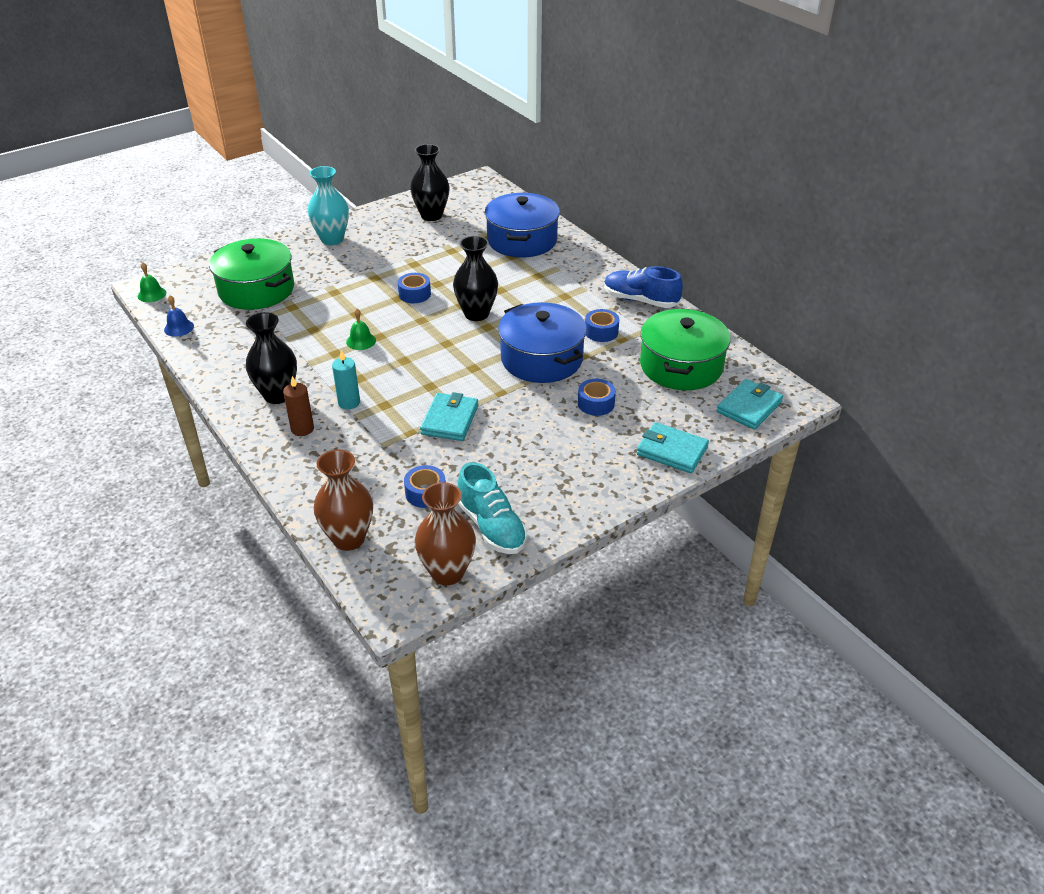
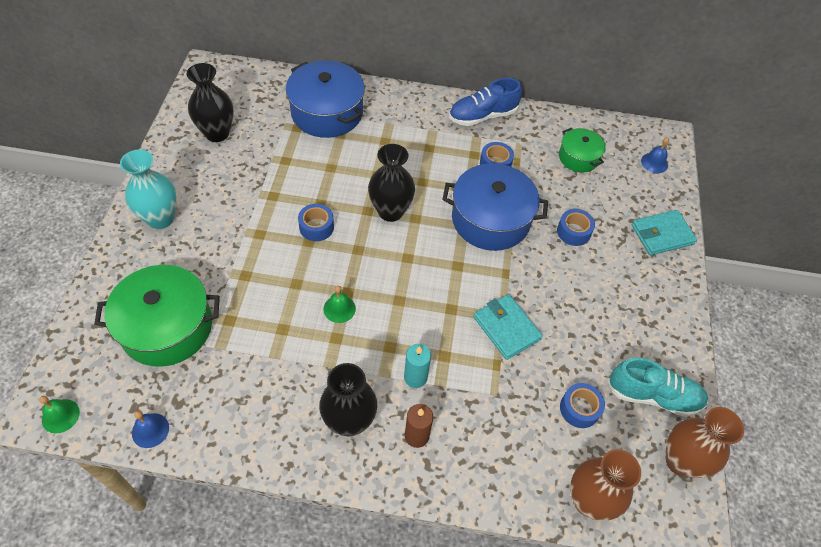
camera: 50 degrees left, 15 degrees up
(681, 366) = (578, 157): green pot -> green pot, size x0.56
(749, 407) = (654, 163): turquoise wallet -> blue bell

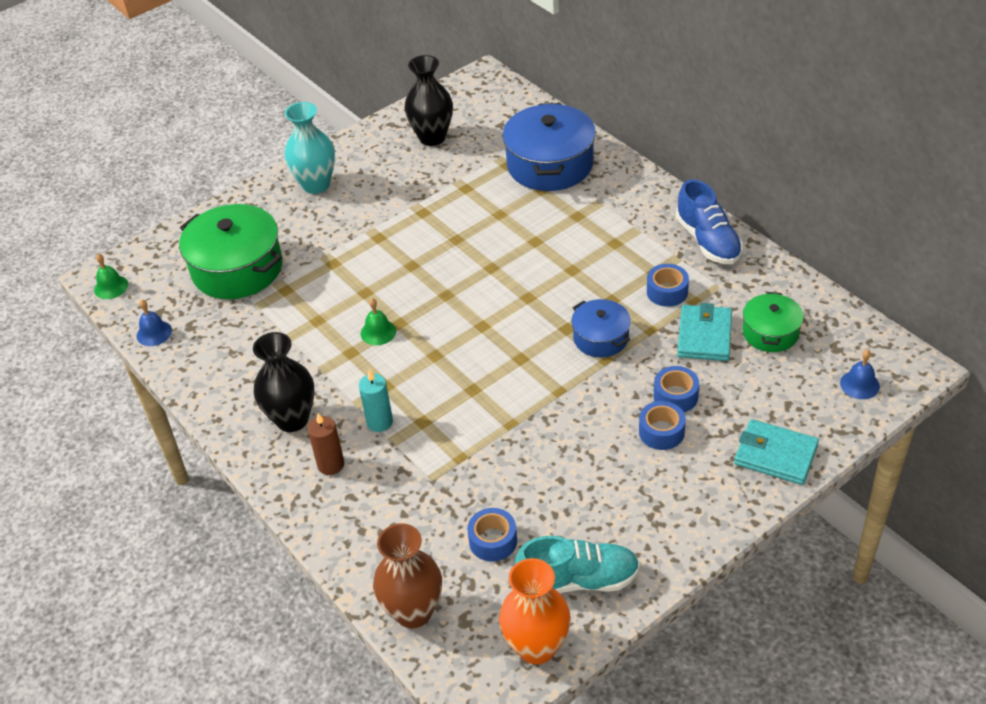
camera: 50 degrees right, 10 degrees down
(316, 227) = (431, 257): blue tape -> blue tape (661, 432)
(390, 211) = (511, 279): black vase -> none
(482, 116) = (708, 241): blue shoe -> blue shoe turned 135 degrees counterclockwise
(490, 219) = (600, 338): blue pot -> blue pot, size x0.56
(506, 328) = (504, 435): turquoise wallet -> turquoise wallet (704, 336)
(653, 396) = (578, 580): turquoise shoe -> turquoise shoe turned 60 degrees counterclockwise
(680, 461) = (536, 647): brown vase -> orange vase

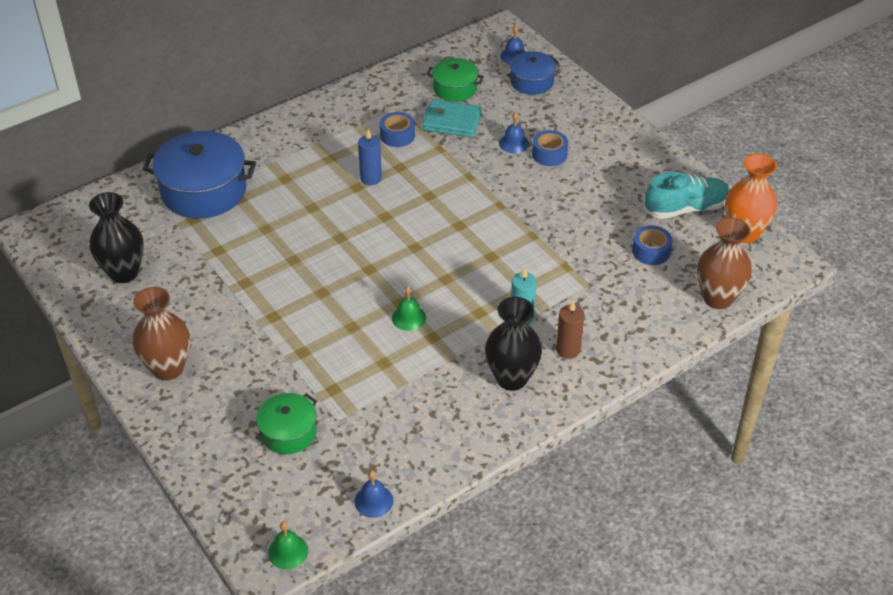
camera: 90 degrees left, 0 degrees up
(237, 268) = (288, 432): green pot -> green pot, size x0.56
(316, 185) = (168, 368): turquoise vase -> brown vase
(578, 580) = (686, 208): turquoise shoe -> turquoise shoe turned 75 degrees clockwise
(588, 279) = (371, 178): none -> blue candle
(600, 338) = (443, 177): blue pot -> blue pot (532, 82)
(675, 396) = (514, 143): blue tape -> blue bell
(708, 241) = (342, 107): blue shoe -> none
(775, 455) = (576, 102): turquoise wallet -> none

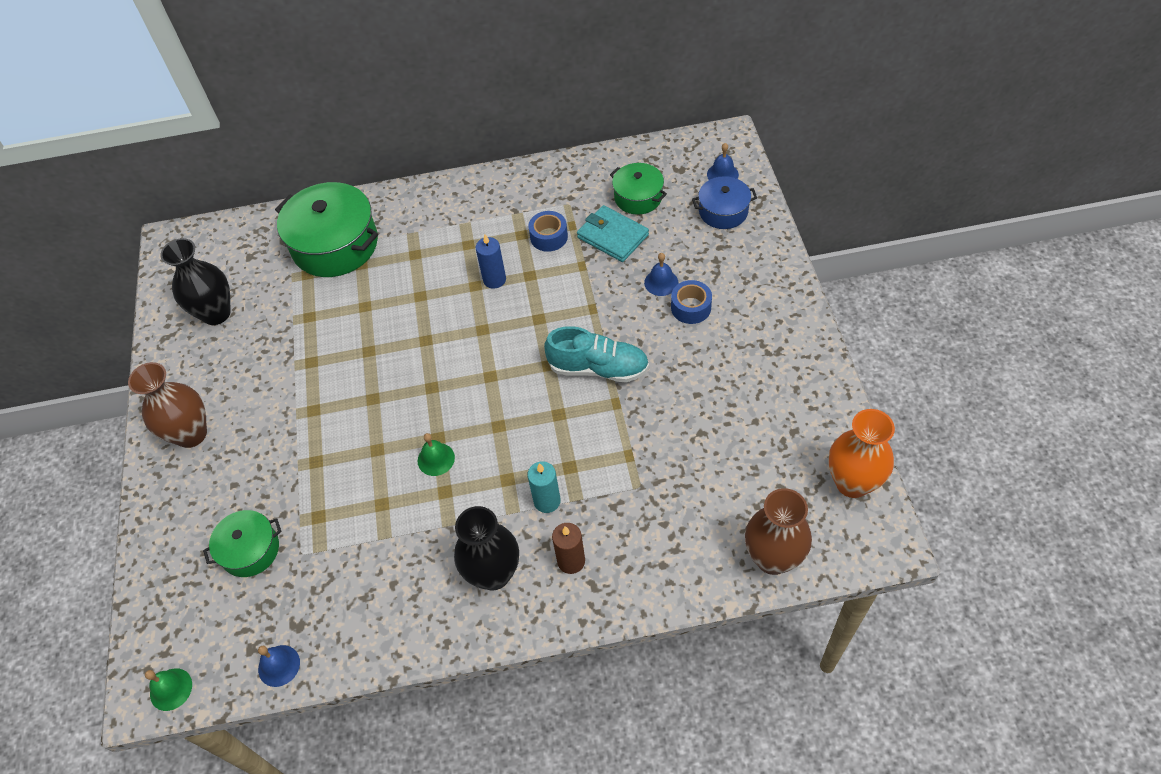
camera: 30 degrees right, 10 degrees up
(204, 190) = (335, 244): blue pot -> green pot
(651, 251) = (731, 468): blue tape -> none
(686, 208) = (803, 426): turquoise shoe -> turquoise shoe (598, 368)

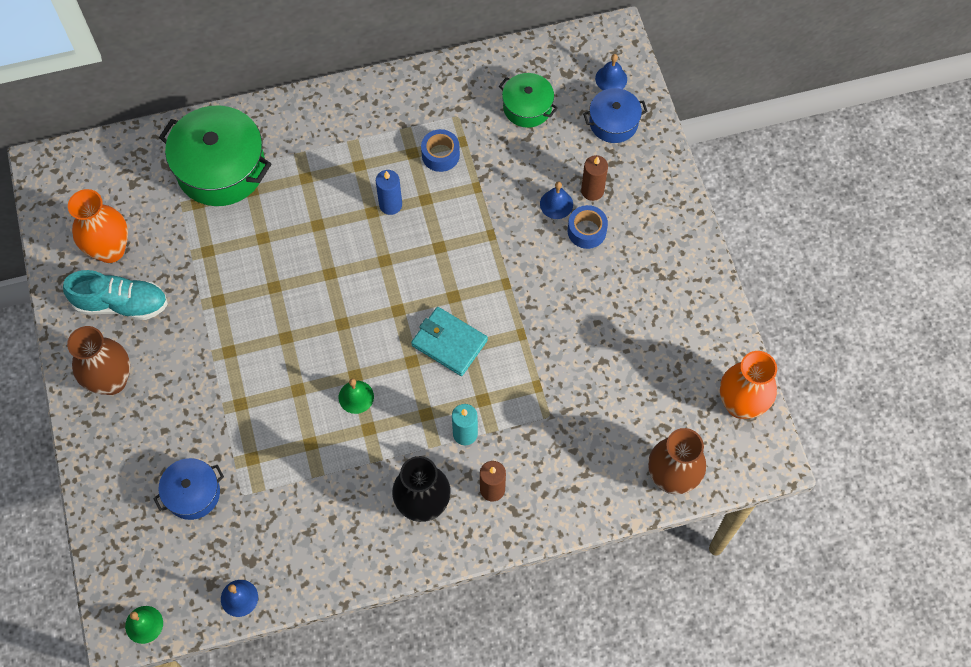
camera: 10 degrees left, 10 degrees up
(216, 313) = (110, 250): black vase -> orange vase
(250, 550) = (192, 493): green pot -> blue pot
(598, 368) = (502, 298): turquoise shoe -> turquoise shoe (121, 304)
(612, 236) = (505, 153): turquoise wallet -> turquoise wallet (449, 343)
(698, 271) = (592, 191): none -> brown candle

